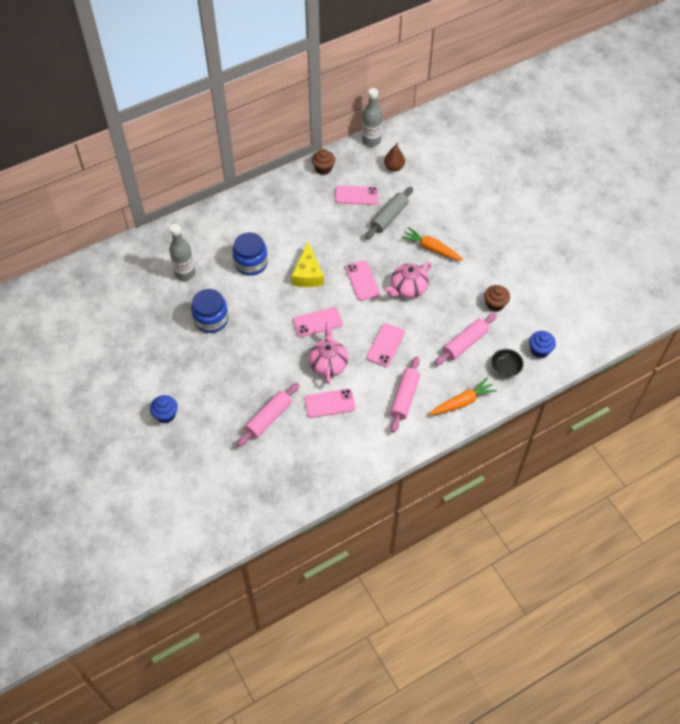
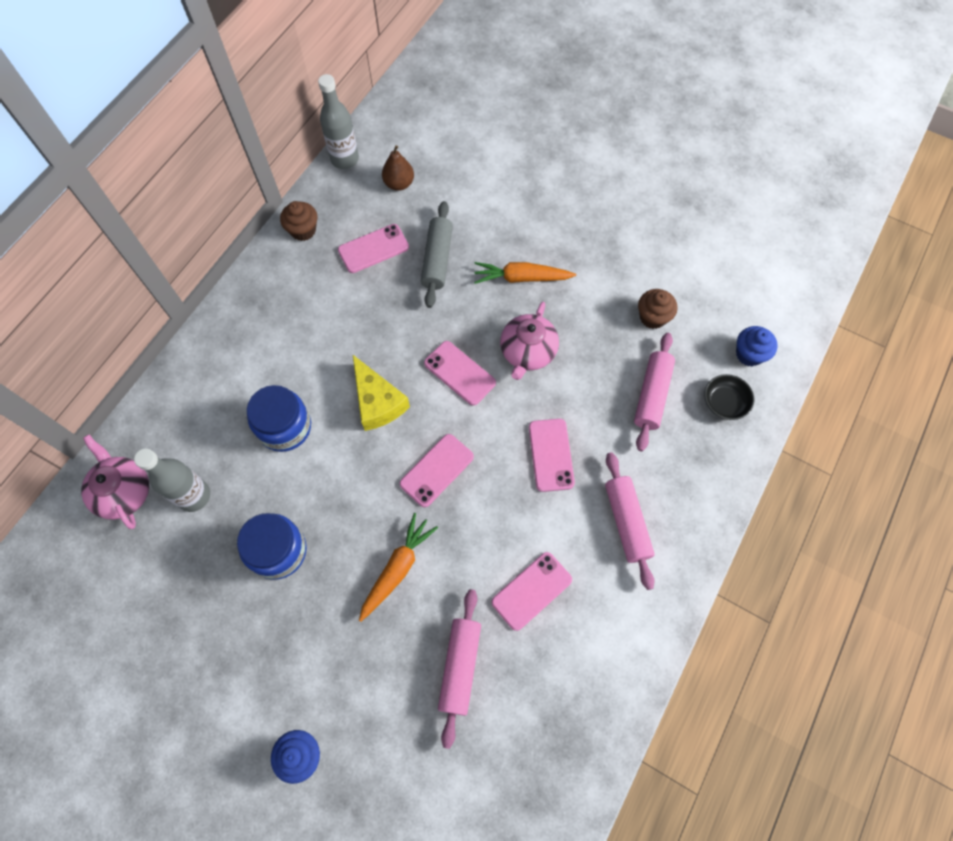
camera: 30 degrees left, 10 degrees up
(328, 363) = (491, 527): pink teapot -> pink teapot (124, 492)
(462, 402) = (704, 485): orange carrot -> orange carrot (397, 568)

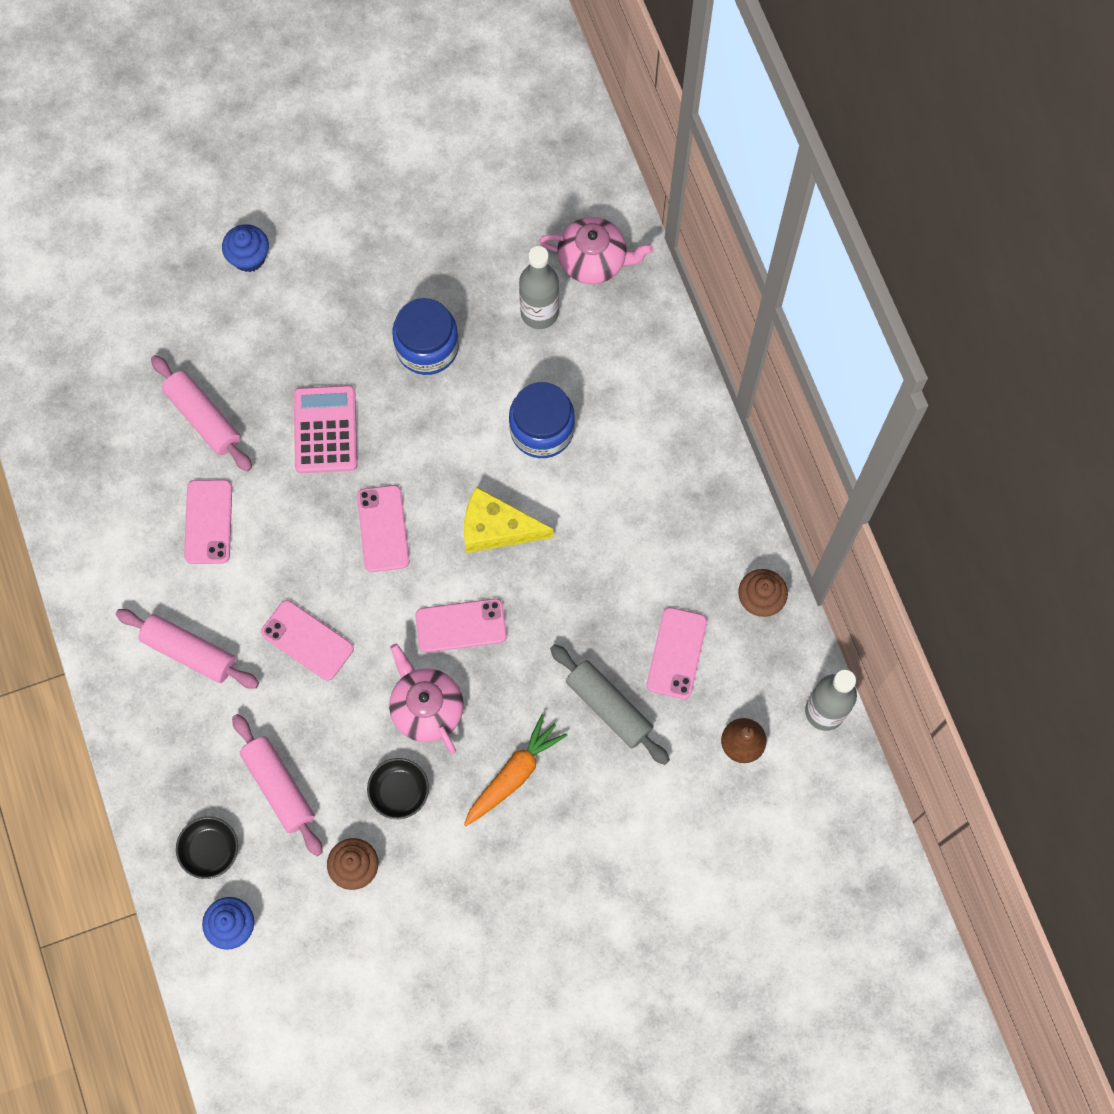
camera: 130 degrees right, 5 degrees up
(397, 568) = (325, 430): orange carrot -> pink calculator
(589, 328) = (399, 791): none -> black bowl

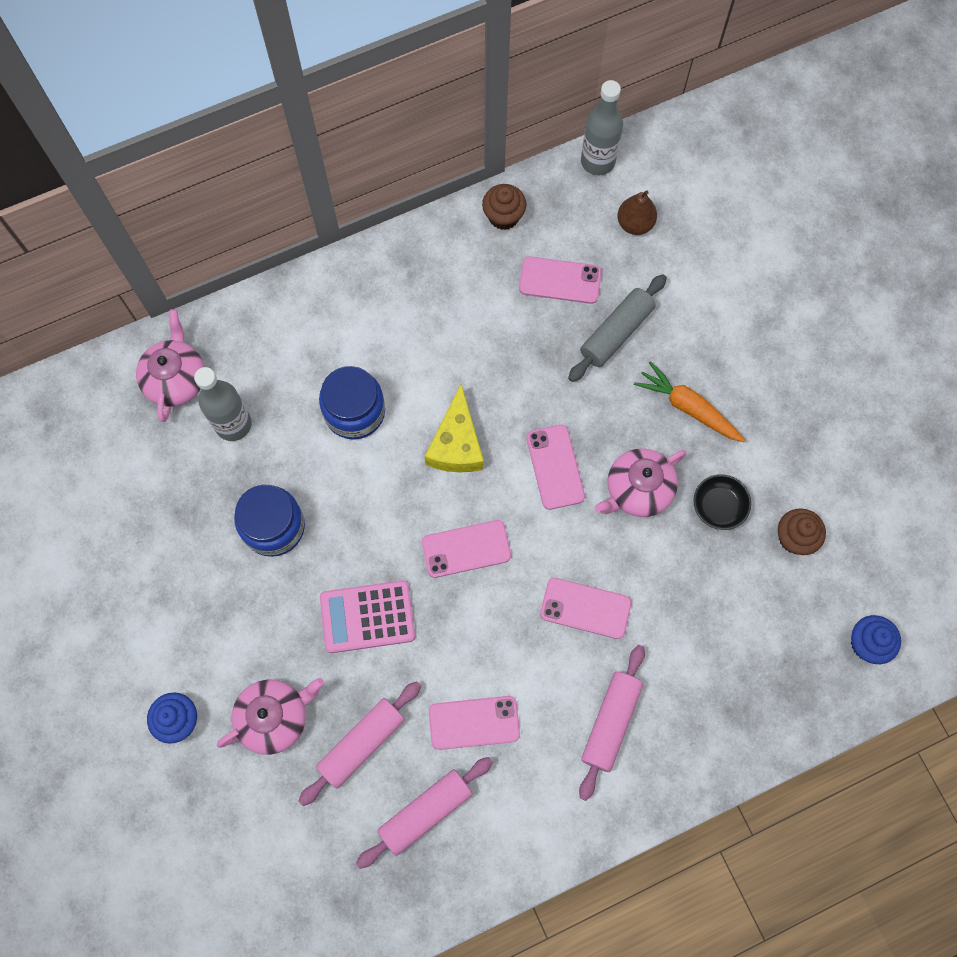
camera: 95 degrees left, 0 degrees up
(210, 850) = (801, 675): black bowl -> none
(239, 341) = (274, 717): none -> pink teapot
(279, 787) = (731, 617): pink rolling pin -> pink rolling pin (425, 812)
(307, 640) = (585, 608): pink phone -> pink phone turned 75 degrees clockwise

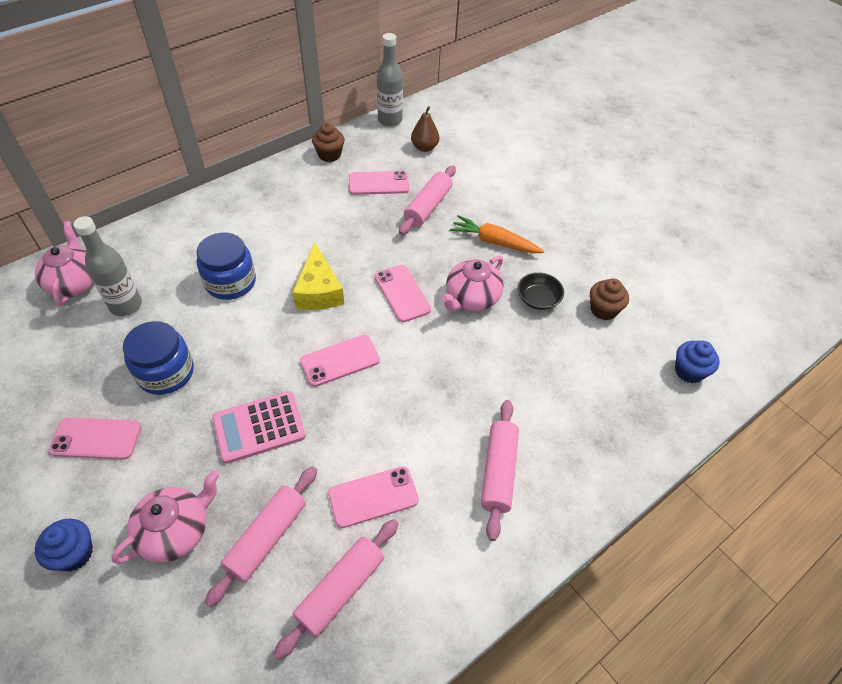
camera: 15 degrees left, 20 degrees down
(585, 608) = (452, 386): pink phone -> pink phone (96, 438)
(616, 333) = (427, 207): grey rolling pin -> pink rolling pin

